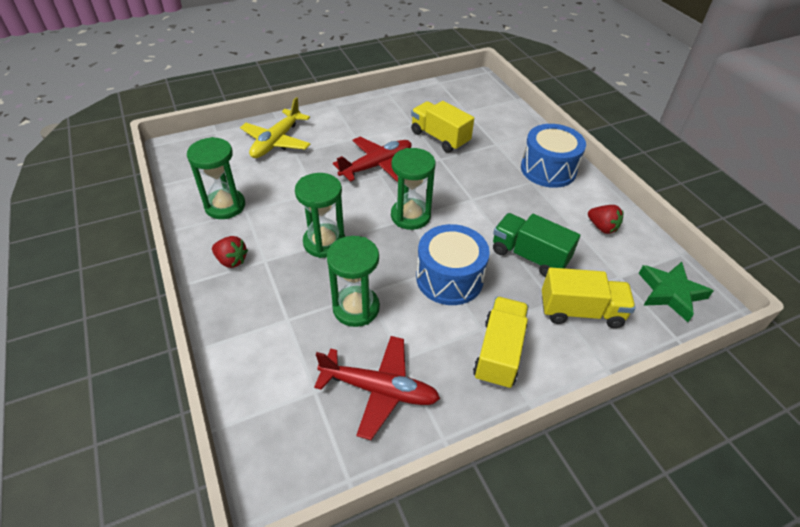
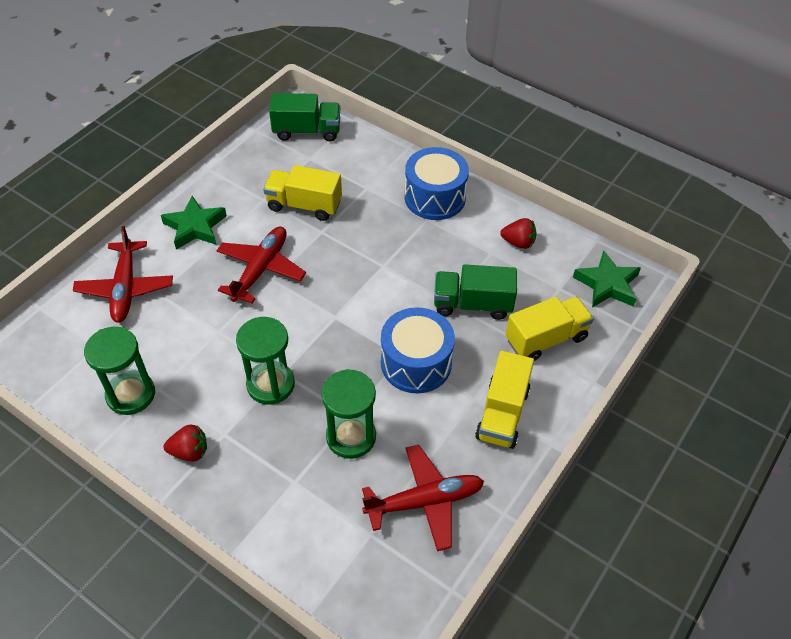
camera: 30 degrees left, 5 degrees up
(276, 141) = (125, 288): yellow plane -> red plane
(352, 123) = (195, 227): none -> green star
(410, 216) = (336, 313): green hourglass -> none
(476, 95) = (307, 131): none -> green truck
(499, 353) = (502, 413): yellow truck -> yellow truck turned 150 degrees counterclockwise

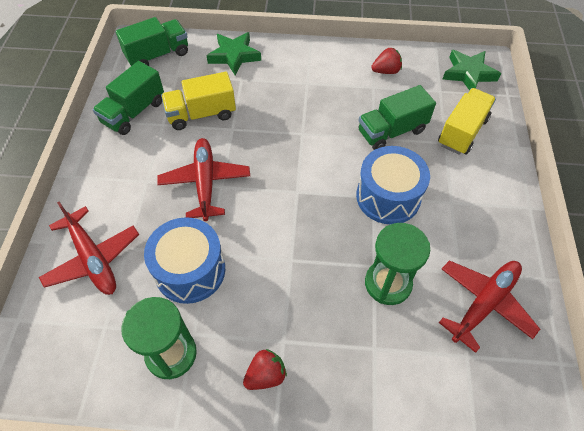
camera: 30 degrees left, 5 degrees up
(195, 227) = (119, 174): green star -> green star (234, 56)
(246, 177) = (134, 112): none -> green truck
(270, 384) = (289, 275): green hourglass -> none
(435, 197) = (299, 64): blue drum -> blue drum (190, 270)
(502, 413) = (480, 203): yellow truck -> none

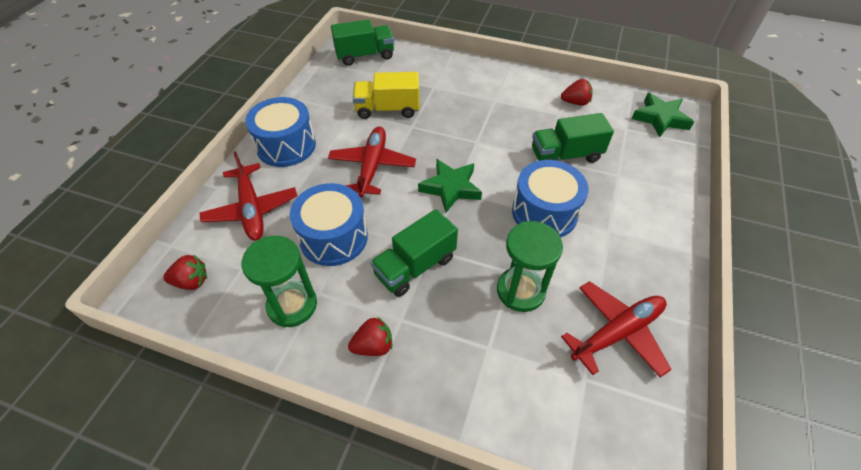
camera: 15 degrees right, 5 degrees down
(55, 355) = (191, 281): none -> red strawberry
(106, 178) = (286, 146): none -> blue drum
(134, 112) = (328, 97): green truck -> green truck (415, 266)
(234, 56) = (433, 67): green star -> green star (451, 188)
(462, 132) = (639, 169): yellow truck -> none

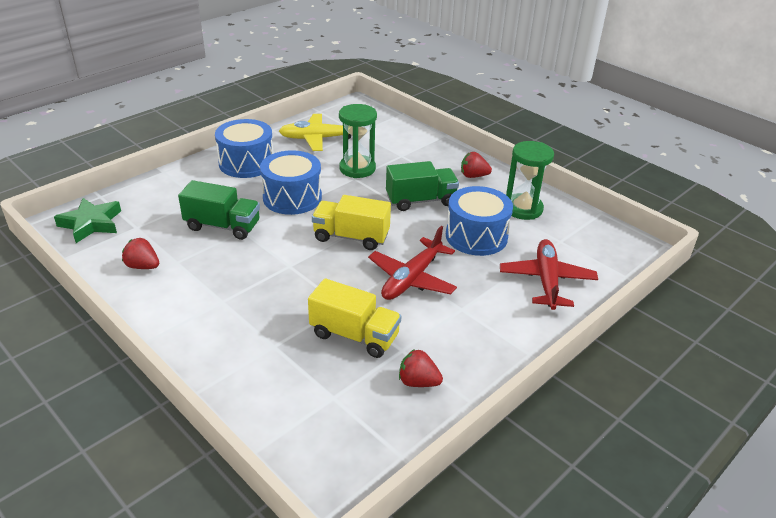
camera: 155 degrees left, 15 degrees down
(191, 281) = (603, 245): red strawberry -> red strawberry (418, 382)
(286, 146) = (497, 333): blue drum -> blue drum (246, 163)
(365, 56) = (327, 442): green truck -> none
(451, 188) = (351, 237): green star -> yellow truck
(617, 332) = (319, 138): red plane -> yellow plane

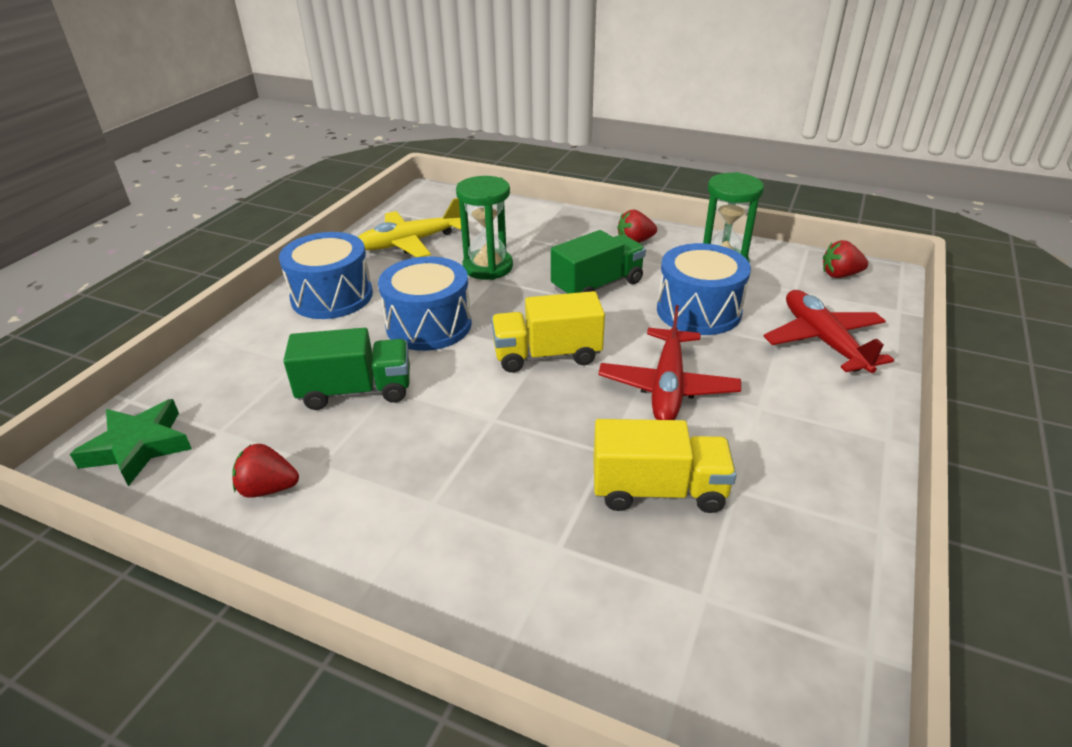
camera: 20 degrees left, 0 degrees up
(418, 382) = (794, 528): red strawberry -> red strawberry (840, 275)

